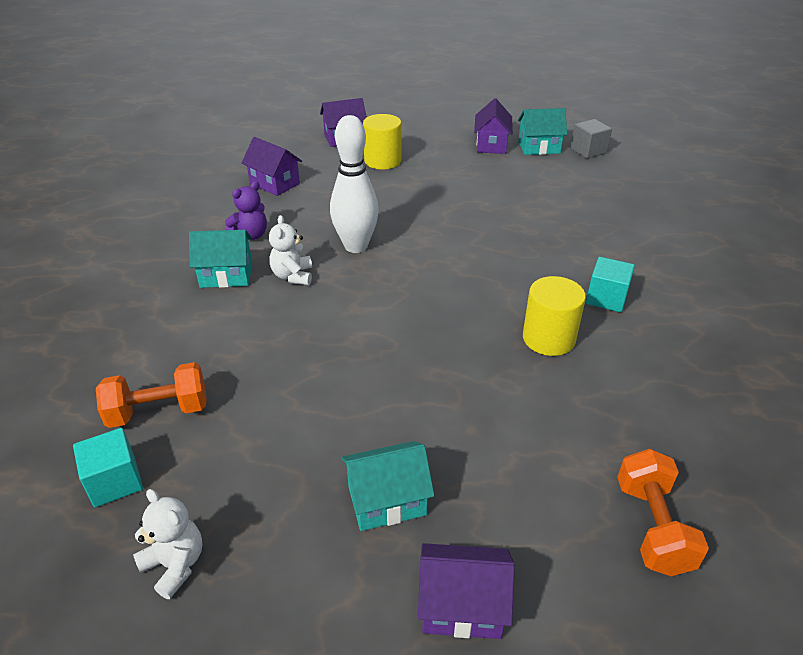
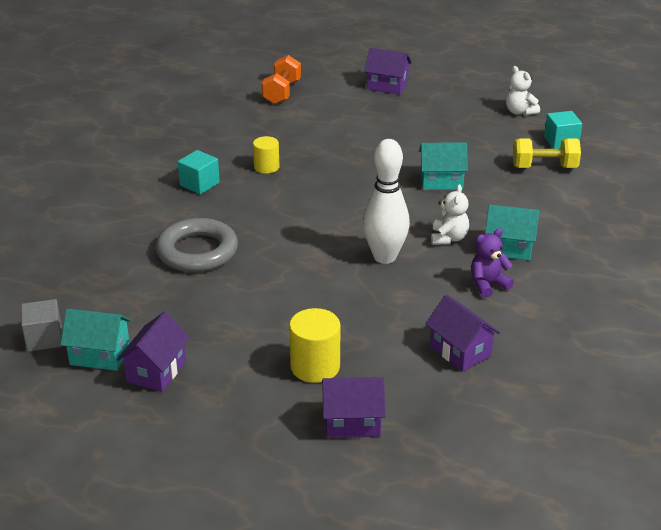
camera: 165 degrees left, 5 degrees down
(159, 411) = (544, 167): orange dumbbell -> yellow dumbbell
(387, 501) = (410, 116): turquoise house -> turquoise house (441, 181)
(537, 224) = (197, 251): none -> grey ring
(548, 338) = (266, 167): yellow cylinder -> yellow cylinder, size x0.66

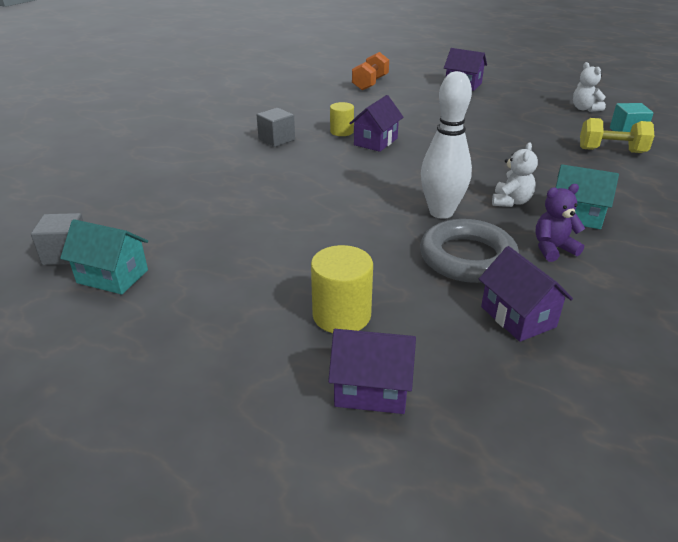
camera: 10 degrees right, 0 degrees up
(156, 371) = (163, 300): purple house -> purple house (375, 141)
(197, 251) = (254, 191): grey ring -> grey ring (467, 257)
(199, 184) = (276, 139): turquoise cube -> grey cube
(441, 181) = (506, 154): turquoise house -> none

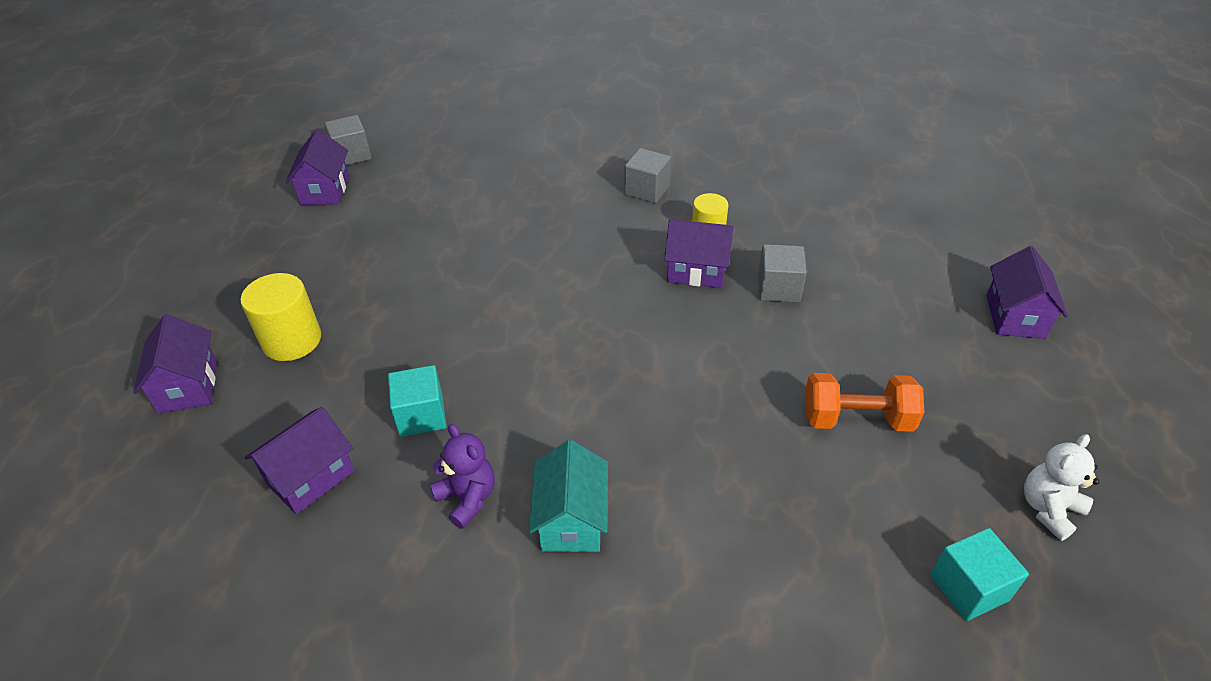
camera: 70 degrees right, 10 degrees up
(112, 276) = (325, 190): turquoise house -> purple house
(370, 83) = (913, 214): orange dumbbell -> orange dumbbell (856, 419)
(408, 125) = (778, 288): none -> grey cube
(441, 212) = (522, 373): white bowling pin -> none
(467, 257) = (421, 415): grey ring -> turquoise cube
(511, 202) = (582, 439): white teddy bear -> none
(611, 151) = (854, 561): yellow dumbbell -> none

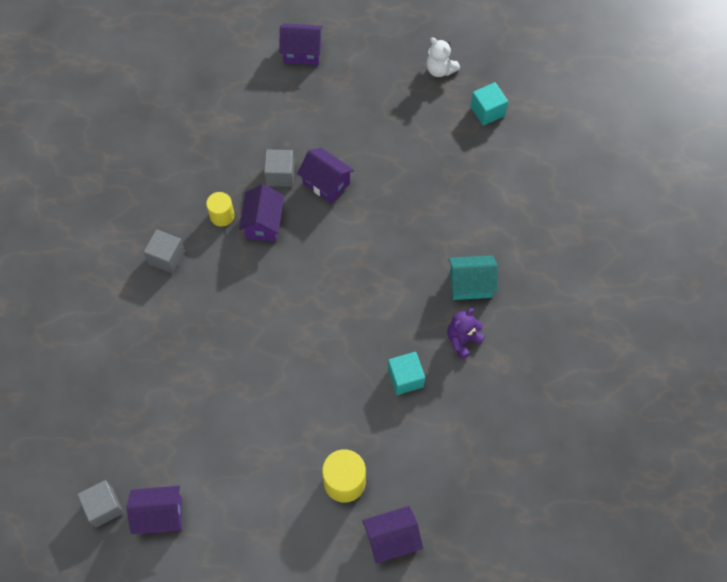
camera: 95 degrees left, 20 degrees up
(310, 477) = (457, 432): purple house -> purple house (326, 183)
(856, 419) = (389, 144): orange dumbbell -> none

